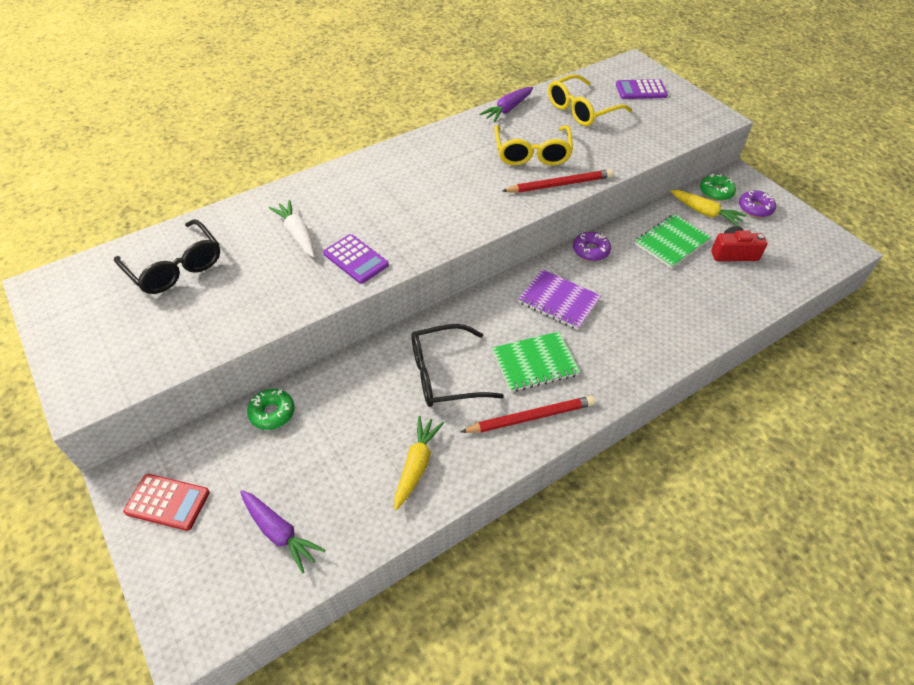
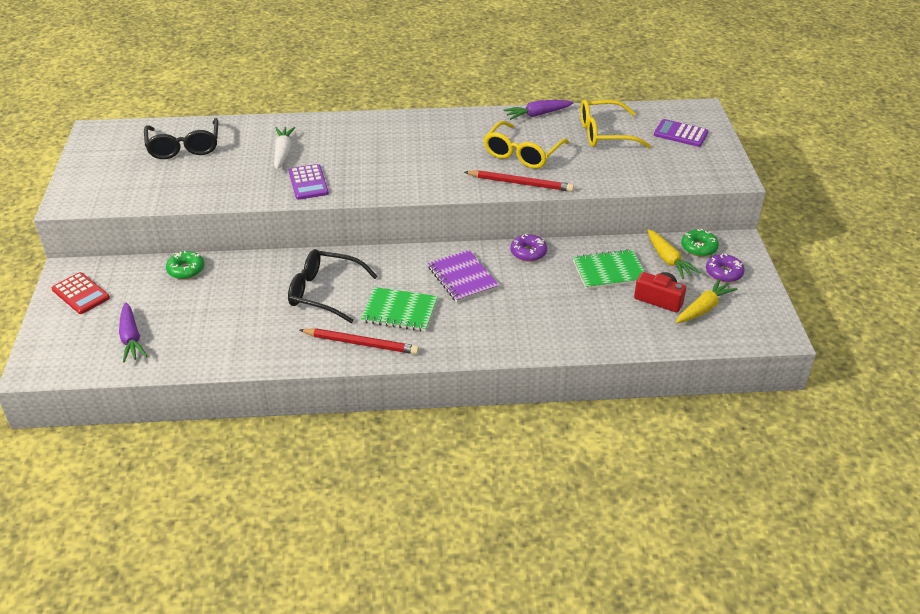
camera: 30 degrees right, 10 degrees down
(417, 464) = (252, 338): yellow carrot -> yellow carrot (704, 308)

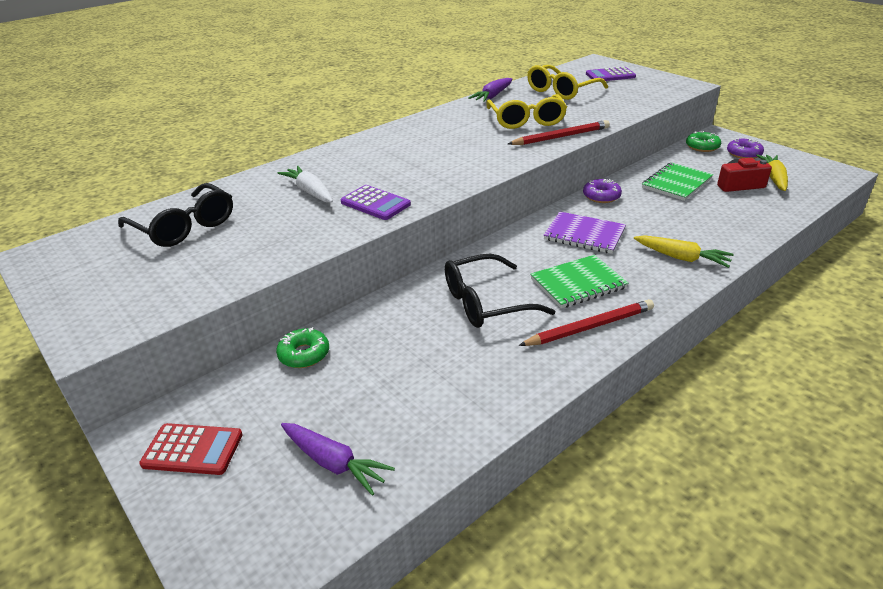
camera: 35 degrees left, 5 degrees down
(668, 260) = (699, 161): yellow carrot -> yellow carrot (682, 258)

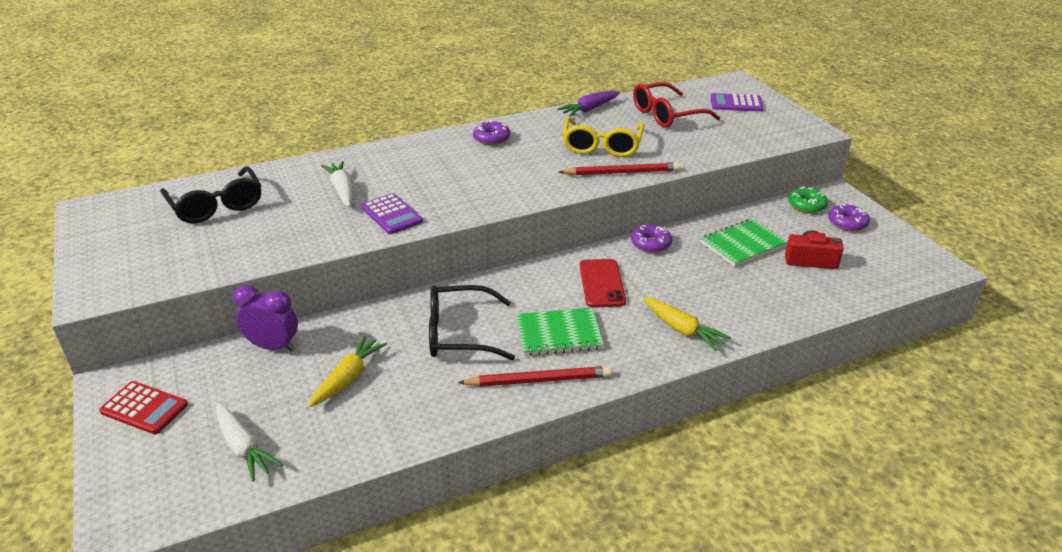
camera: 15 degrees right, 0 degrees up
(304, 354) = (273, 346): green donut -> purple clock
(334, 463) = (244, 448): purple carrot -> white carrot
(423, 129) = (491, 138): none -> purple donut
(561, 91) = (666, 115): yellow glasses -> red glasses
(584, 235) = (602, 283): purple notebook -> red phone
(773, 178) = (857, 259): yellow carrot -> yellow carrot (348, 377)

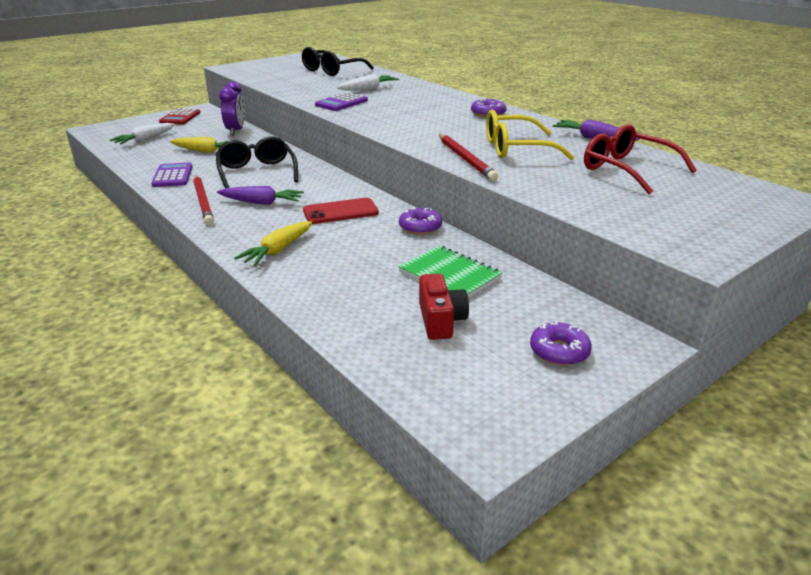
camera: 75 degrees right, 5 degrees down
(558, 334) = (262, 202): green notebook -> purple carrot
(736, 103) = (717, 203): purple calculator -> purple calculator (172, 176)
(806, 205) = (581, 317): green donut -> none

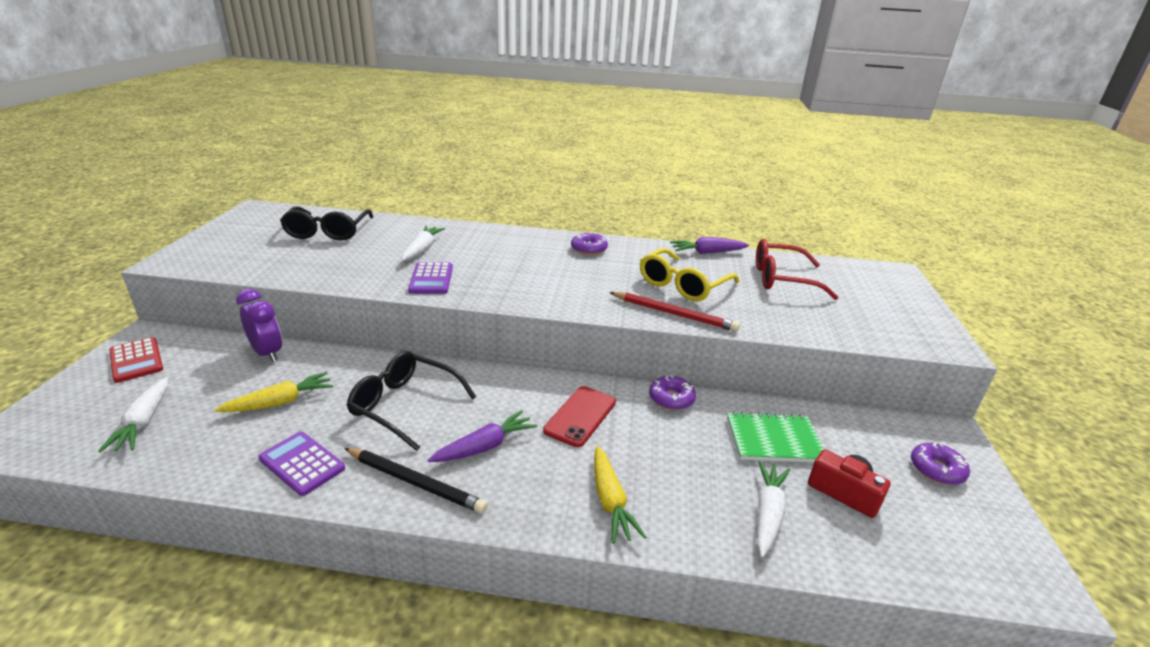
camera: 45 degrees left, 0 degrees up
(203, 201) = (415, 482): red pencil -> black pencil
(359, 300) = (767, 513): none -> white carrot

